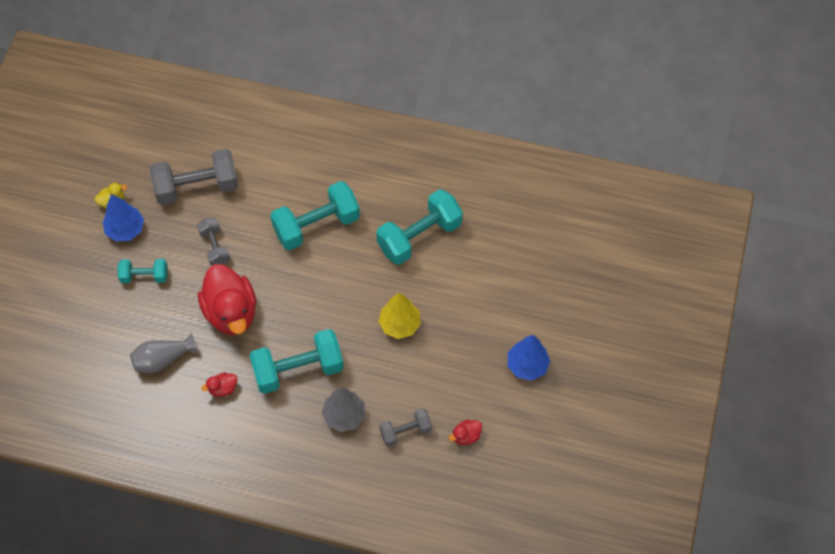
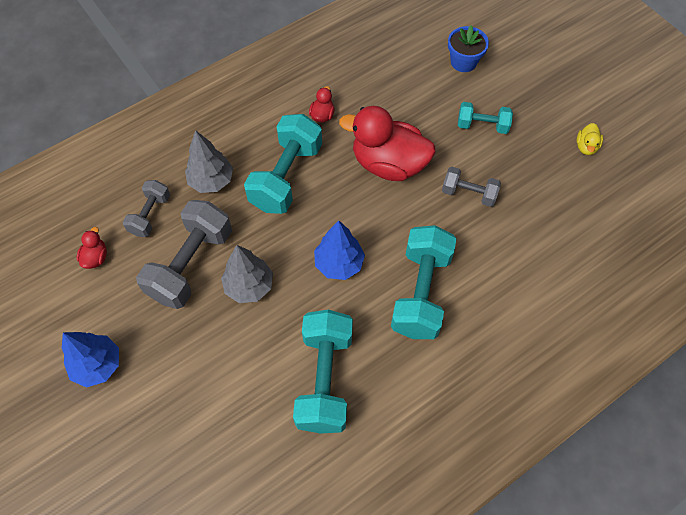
camera: 130 degrees right, 0 degrees up
(87, 329) = (463, 62): none -> blue flower pot
(125, 230) = (545, 139): blue tree -> blue tree (339, 264)
(144, 276) = (482, 125): turquoise dumbbell -> turquoise dumbbell turned 60 degrees clockwise
(162, 359) = (388, 93): grey vase -> none
(197, 187) = (551, 221): grey dumbbell -> grey dumbbell (191, 264)
(400, 324) = (249, 286): yellow tree -> grey tree

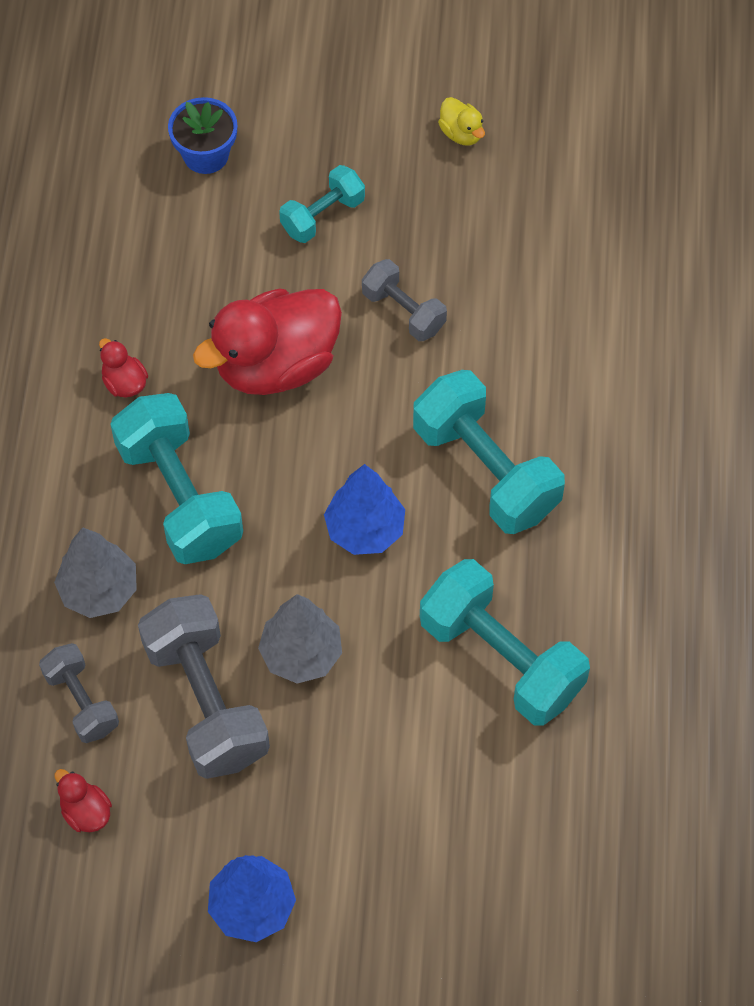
camera: 50 degrees left, 0 degrees up
(468, 193) = (403, 311): grey dumbbell -> grey dumbbell turned 75 degrees clockwise

